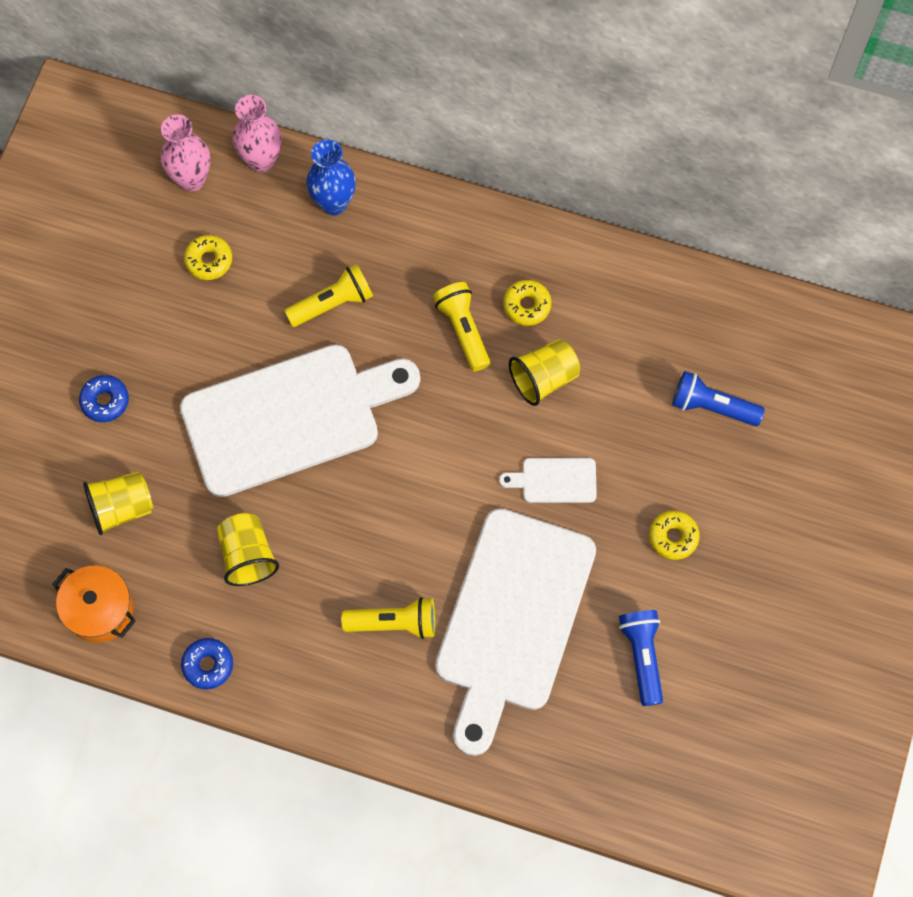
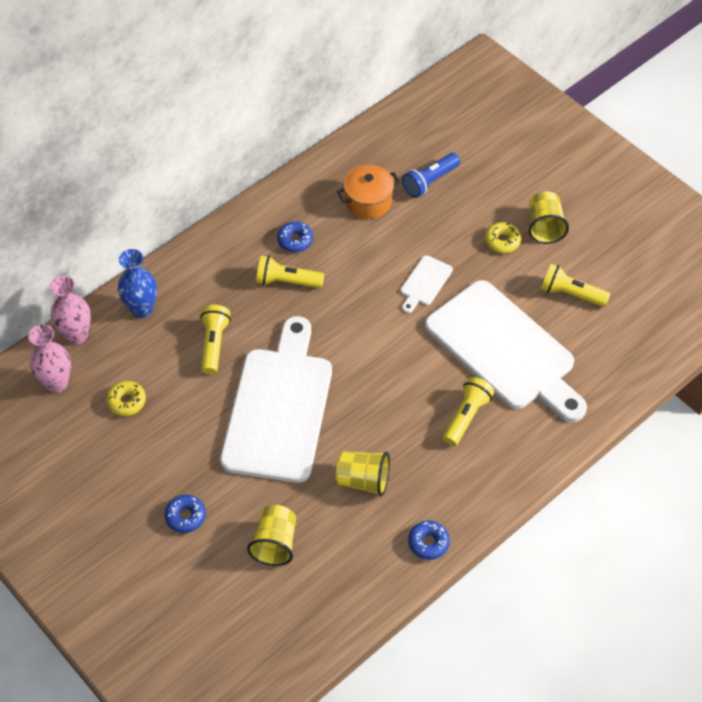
camera: 60 degrees left, 15 degrees down
(100, 610) = (344, 594): orange pot -> orange pot (368, 201)
(527, 305) = (295, 240): yellow donut -> blue donut
(543, 378) = (351, 255): yellow cup -> yellow cup (544, 227)
(642, 656) = (570, 294): blue flashlight -> yellow flashlight

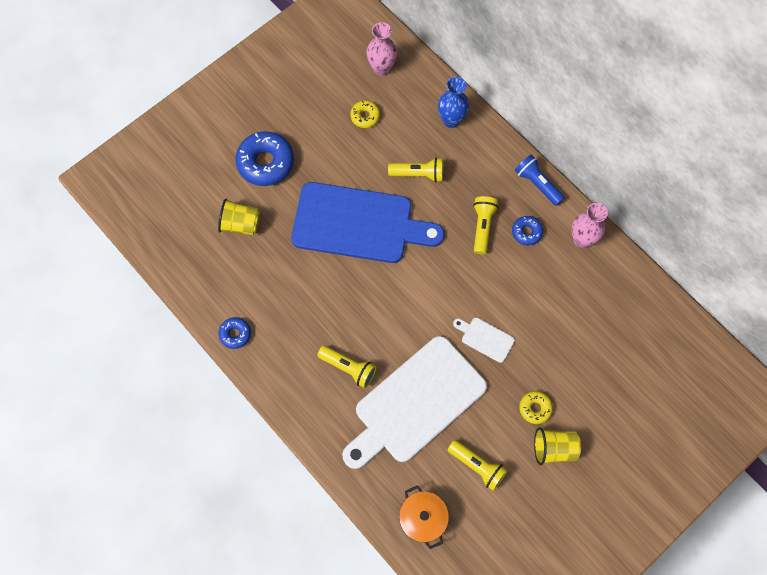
camera: 90 degrees right, 15 degrees up
(76, 335) = (425, 77): pink vase -> pink vase (581, 239)
(185, 516) = (265, 162): blue donut -> blue donut, size x1.91
(279, 408) = (358, 224): white cutting board -> blue cutting board
(363, 480) = (291, 286): yellow cup -> none
(368, 201) = (574, 292): orange pot -> orange pot (422, 518)
(429, 181) = (601, 346): blue flashlight -> blue flashlight (537, 183)
(570, 294) = (477, 466): yellow flashlight -> yellow flashlight turned 105 degrees clockwise

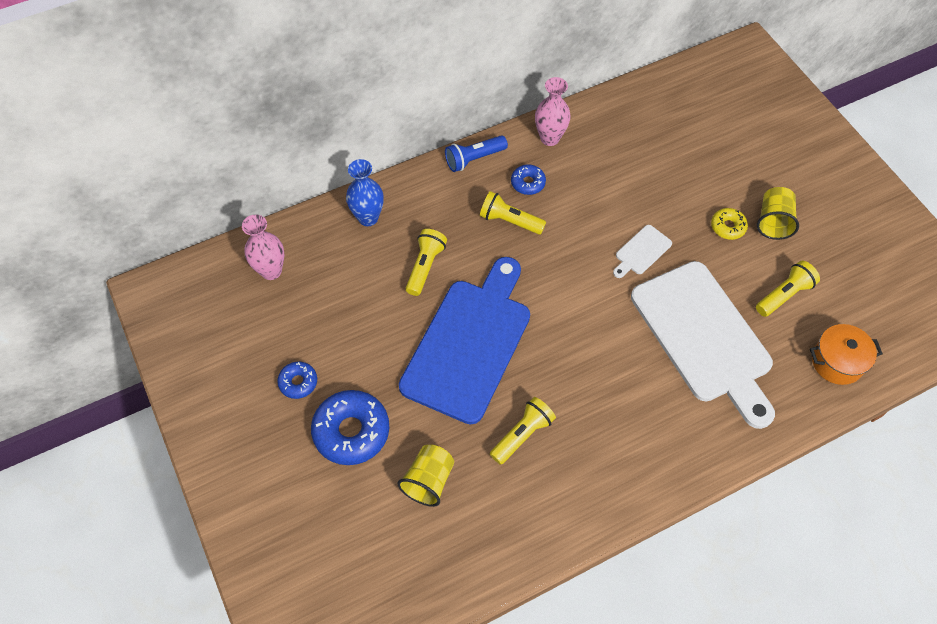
camera: 75 degrees left, 10 degrees down
(235, 334) = (579, 519): blue donut -> blue donut (298, 382)
(348, 368) = (650, 396): yellow flashlight -> yellow flashlight (522, 434)
(365, 116) = (329, 304): yellow donut -> none

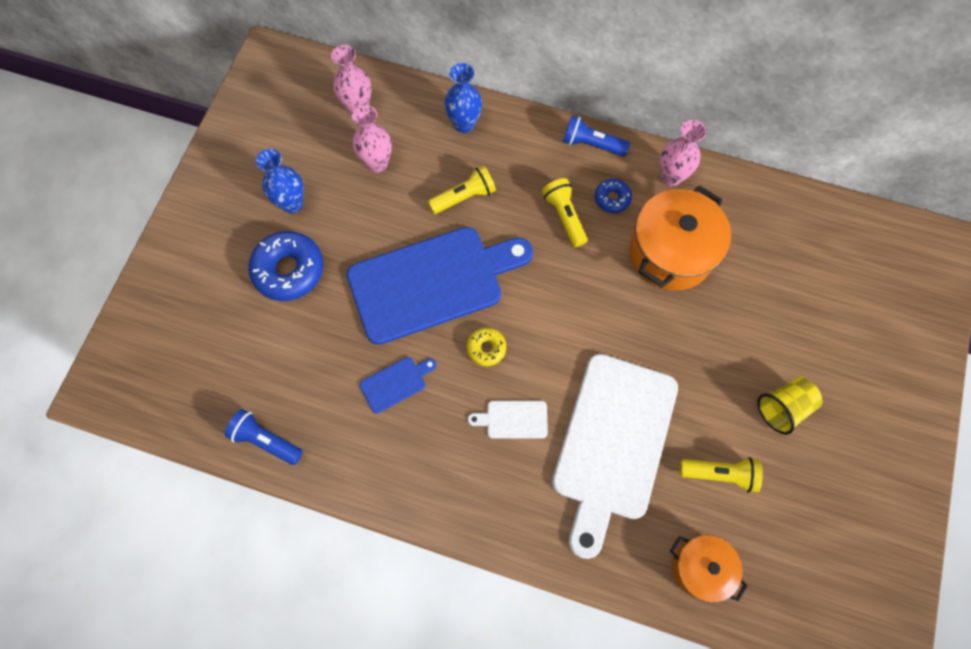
camera: 45 degrees right, 10 degrees up
(298, 382) = (292, 204): blue donut -> blue vase
(333, 298) = (377, 163): none -> pink vase
(428, 481) = (300, 353): yellow cup -> none
(475, 565) = (266, 440): none -> blue flashlight
(522, 434) = (396, 383): yellow flashlight -> blue cutting board
(603, 186) = (670, 252): none -> orange pot
(641, 251) = (641, 331): white cutting board -> white cutting board (513, 419)
(727, 227) = (737, 376): yellow donut -> yellow donut (486, 348)

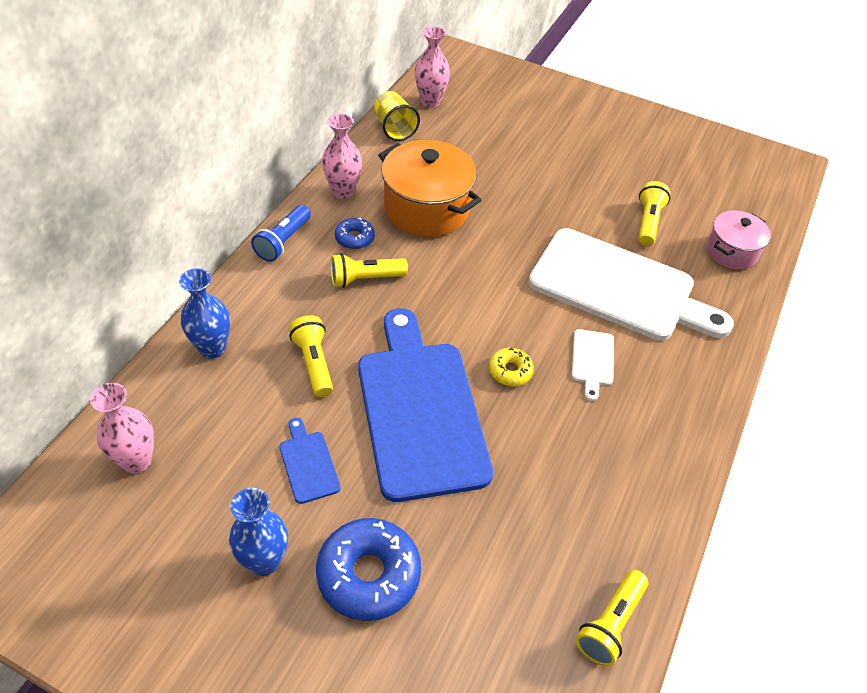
camera: 85 degrees left, 20 degrees down
(266, 440) = (610, 624): blue flashlight -> yellow flashlight
(377, 163) = (235, 448): pink vase -> pink vase (430, 101)
(396, 383) = (543, 464): blue cutting board -> blue cutting board (308, 463)
(700, 568) = (731, 251): orange pot -> pink pot
(782, 408) = (589, 172): yellow cup -> yellow cup (394, 128)

